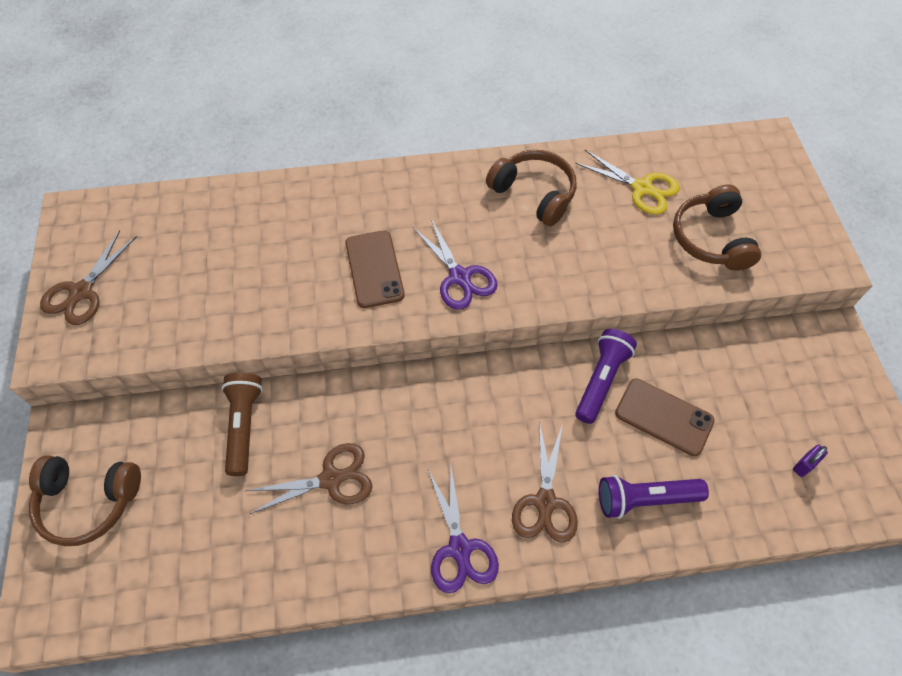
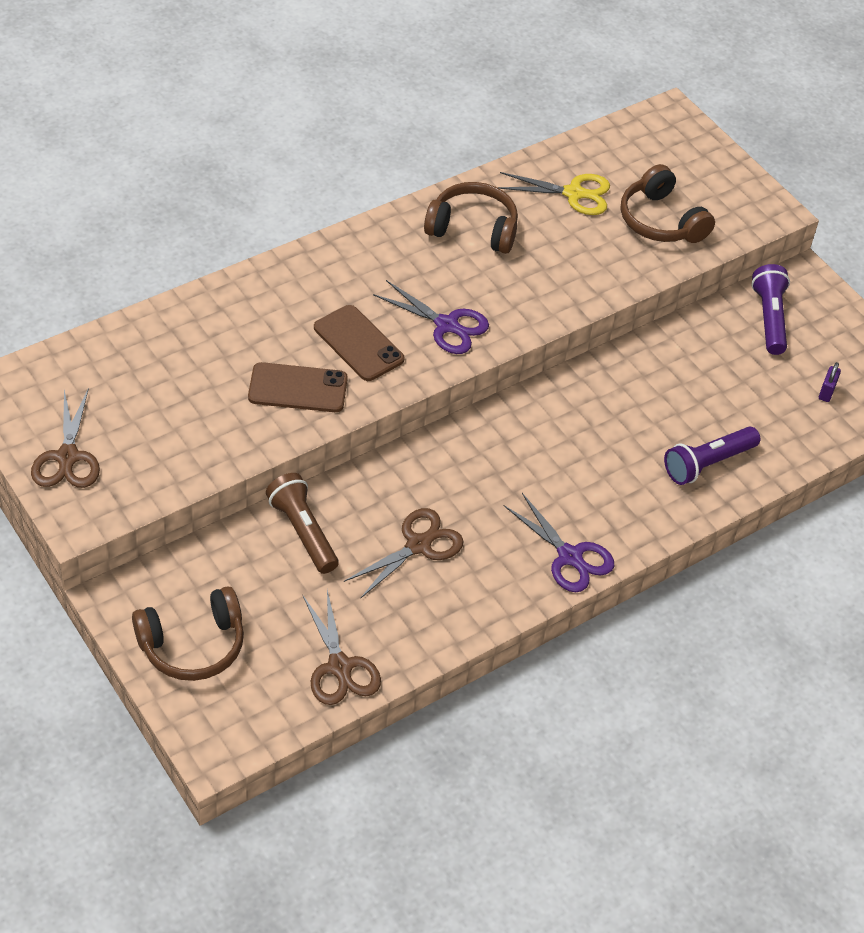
camera: 30 degrees left, 10 degrees down
(545, 502) = (624, 496): brown scissors -> brown scissors (340, 667)
(601, 380) = (619, 382): purple flashlight -> purple flashlight (769, 318)
(664, 417) = (690, 394): brown phone -> brown phone (298, 388)

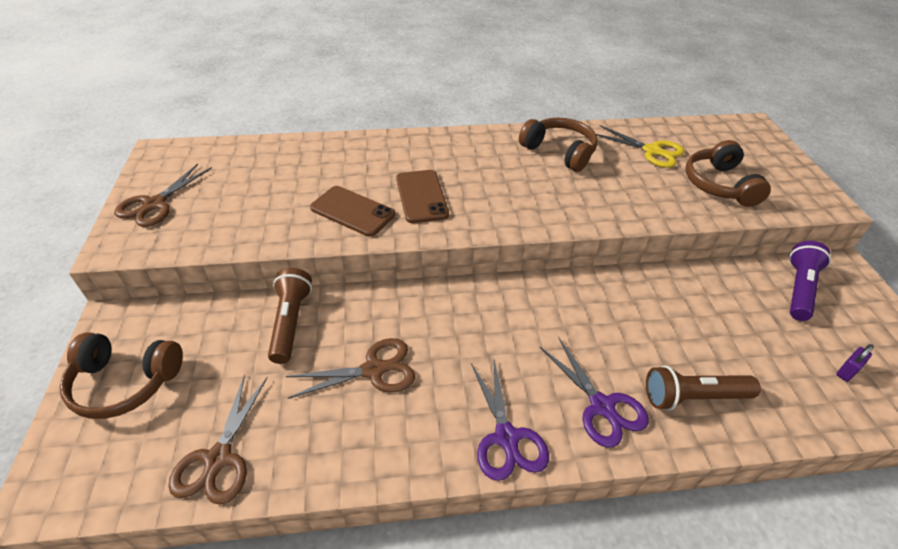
camera: 30 degrees right, 5 degrees down
(447, 325) = (499, 204): purple scissors -> purple scissors (602, 406)
(707, 463) = (693, 397): purple flashlight -> brown flashlight

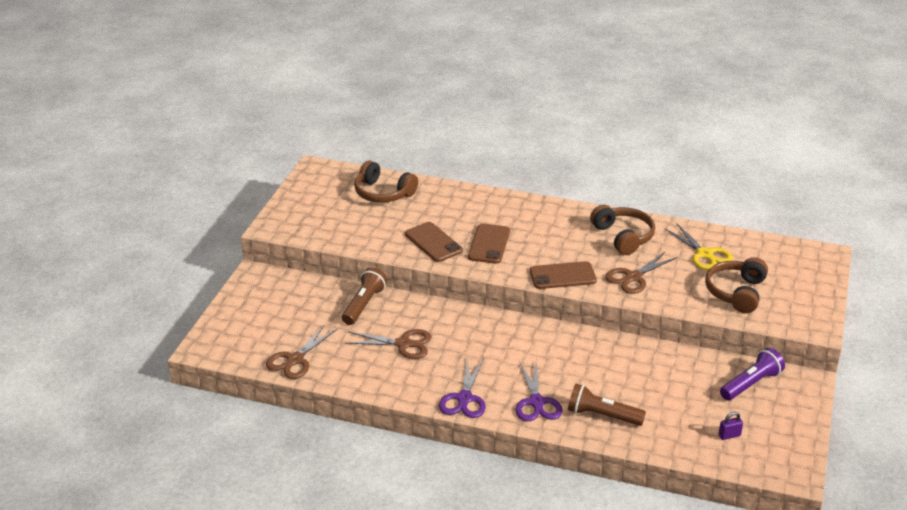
camera: 25 degrees right, 10 degrees down
(125, 382) = (255, 309): brown headphones -> brown headphones (383, 193)
(155, 204) = (302, 206): brown scissors -> brown scissors (633, 277)
(532, 214) = (562, 276): none -> brown phone

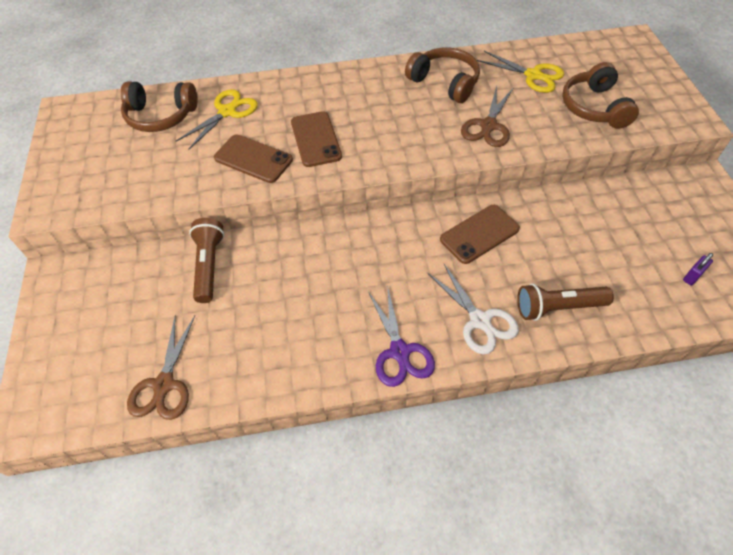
camera: 25 degrees left, 20 degrees up
(403, 344) = (285, 302): brown scissors -> none
(434, 205) = (227, 111): none -> yellow scissors
(536, 402) = (480, 321): purple scissors -> white scissors
(562, 276) = (418, 150): brown phone -> brown phone (479, 234)
(751, 384) = (661, 203): purple flashlight -> none

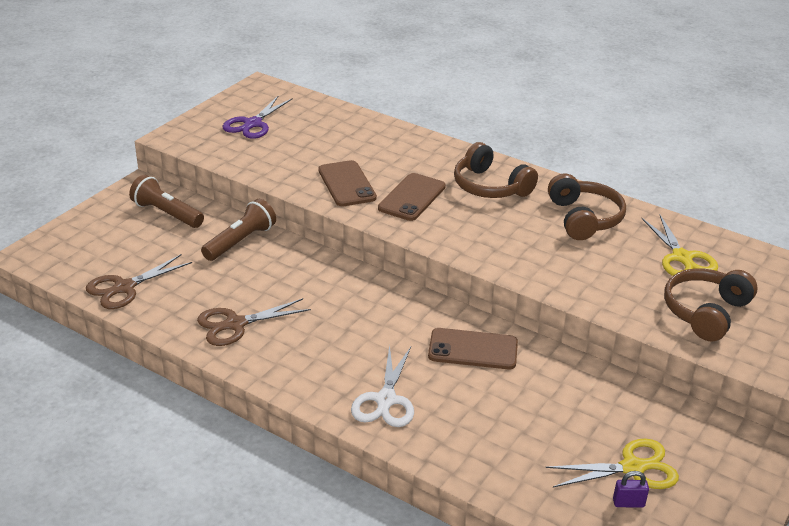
camera: 40 degrees right, 20 degrees down
(161, 116) = (320, 123): brown headphones -> brown headphones (490, 186)
(227, 111) = (371, 145): yellow scissors -> yellow scissors (633, 467)
(400, 352) = (297, 376): purple scissors -> purple scissors (253, 124)
(488, 126) = (574, 268): brown scissors -> brown scissors (235, 324)
(557, 307) = (463, 436): brown flashlight -> brown flashlight (167, 214)

